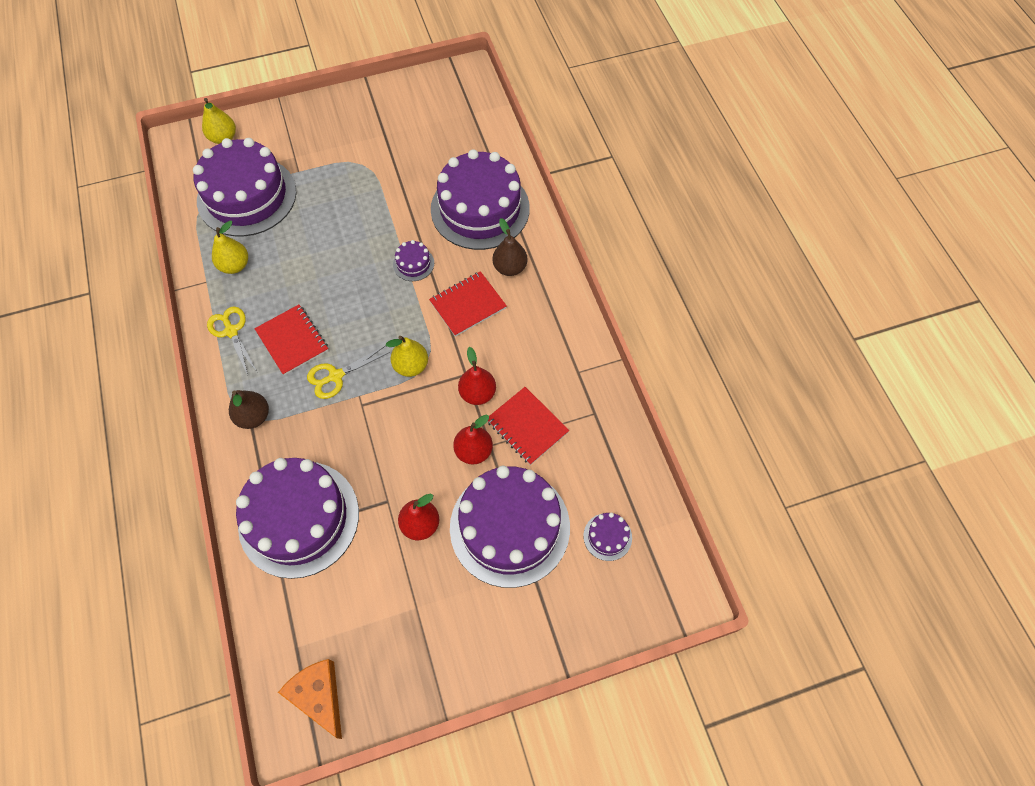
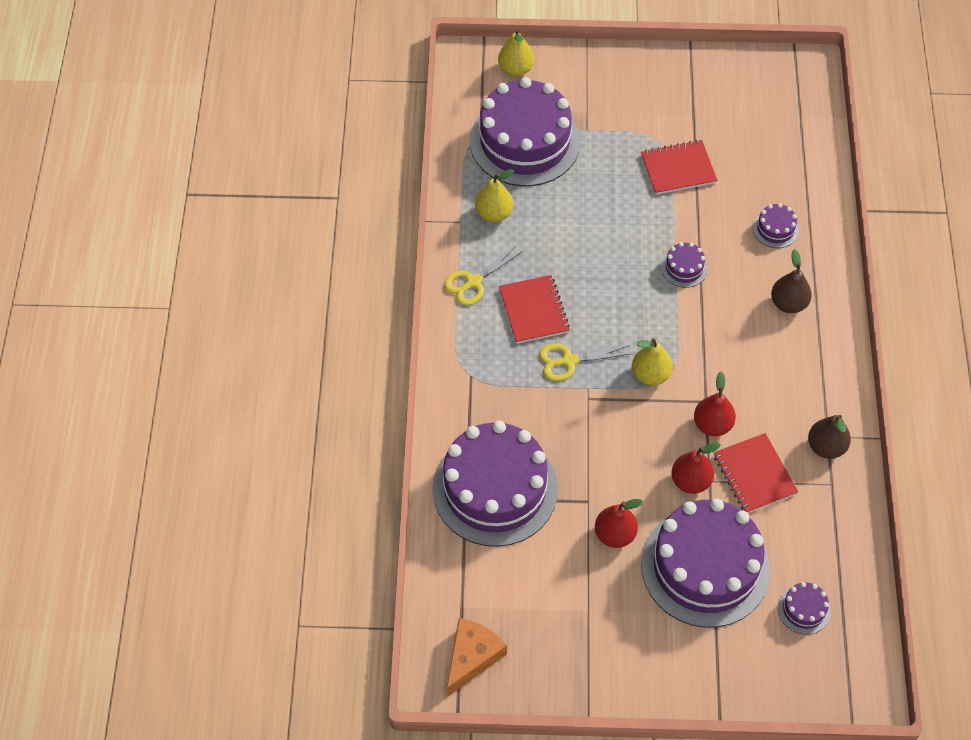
camera: 20 degrees right, 5 degrees down
(231, 331) = (473, 282): yellow scissors -> yellow scissors turned 120 degrees counterclockwise
(254, 416) = (475, 375): brown pear -> brown pear (826, 447)
(319, 695) = (472, 657): orange cheese -> orange cheese turned 45 degrees clockwise
(468, 305) = (730, 329): red notebook -> red notebook (678, 169)
(480, 209) = (775, 229): purple cake -> purple cake, size x0.40

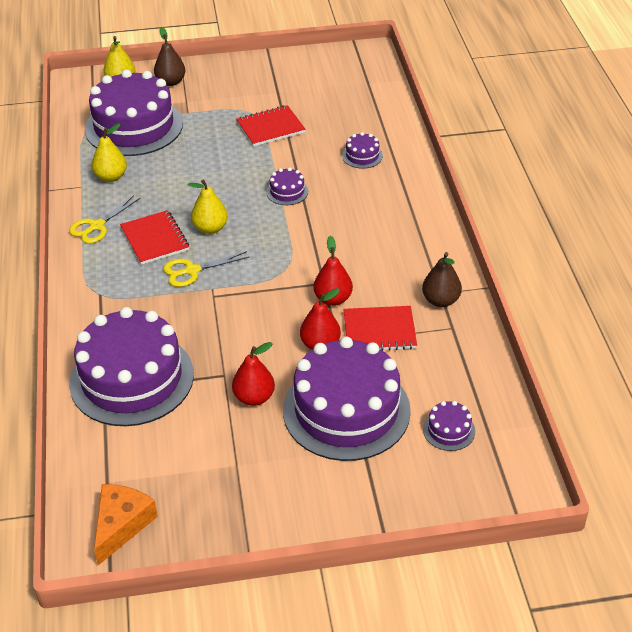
camera: 10 degrees left, 15 degrees down
(650, 375) = (269, 270): yellow pear -> yellow pear (210, 228)
(754, 474) = (379, 331): red notebook -> red notebook turned 60 degrees counterclockwise
(788, 303) = (384, 204): brown pear -> brown pear (171, 82)

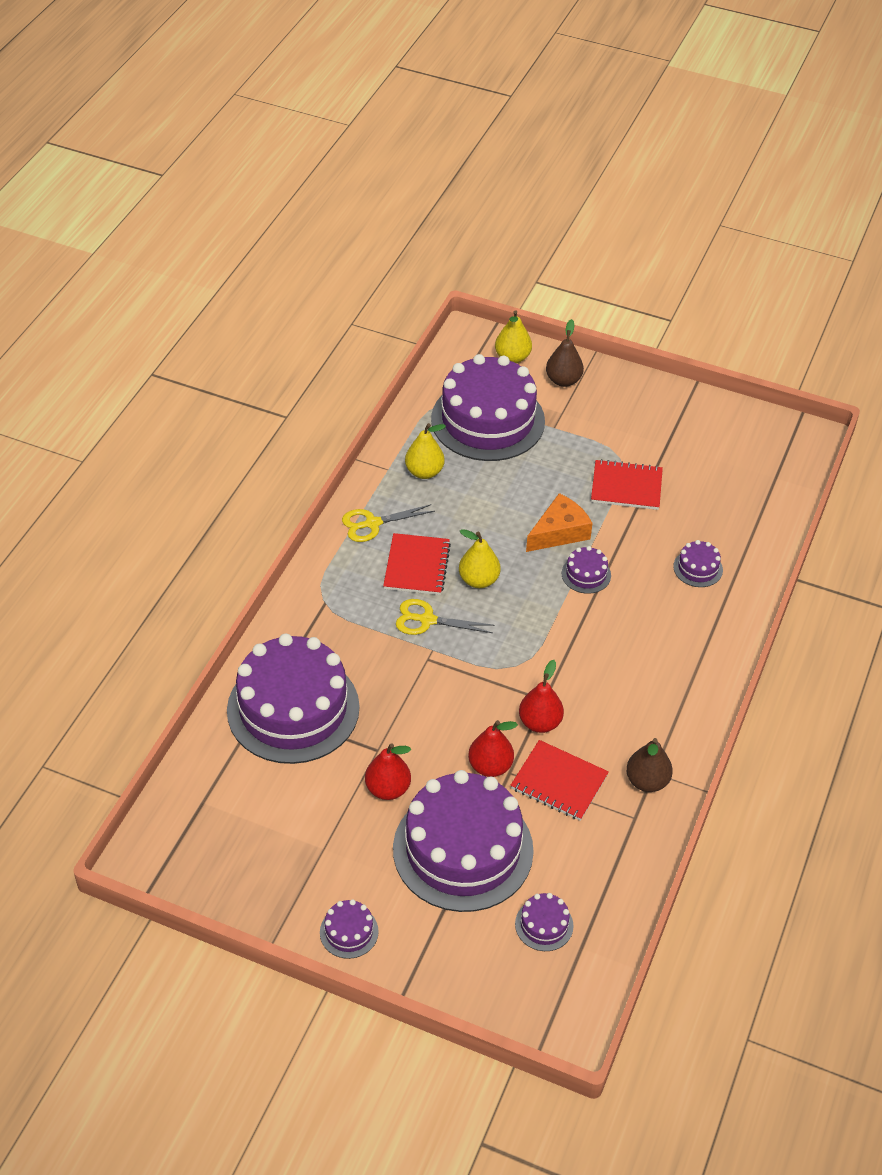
camera: 30 degrees right, 5 degrees up
(121, 525) = (187, 850): orange cheese -> orange cheese (559, 532)
(305, 514) = (349, 932): none -> purple cake

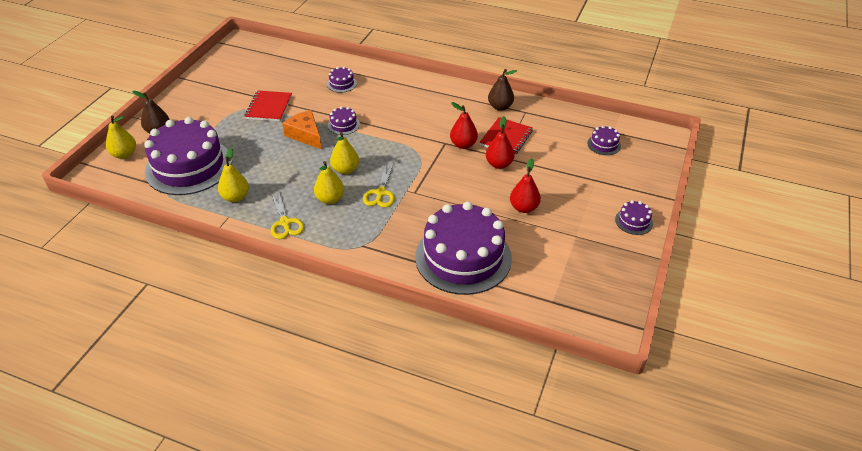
camera: 90 degrees left, 5 degrees down
(417, 566) = (330, 199): red notebook -> yellow pear
(463, 849) = (562, 175): purple cake -> none

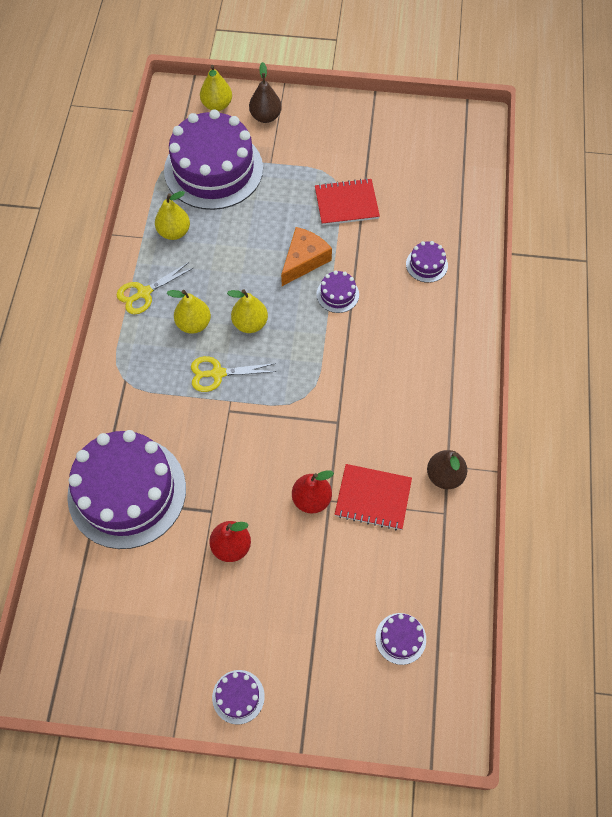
camera: 75 degrees right, 20 degrees up
(463, 144) = (340, 445): red pear -> none

